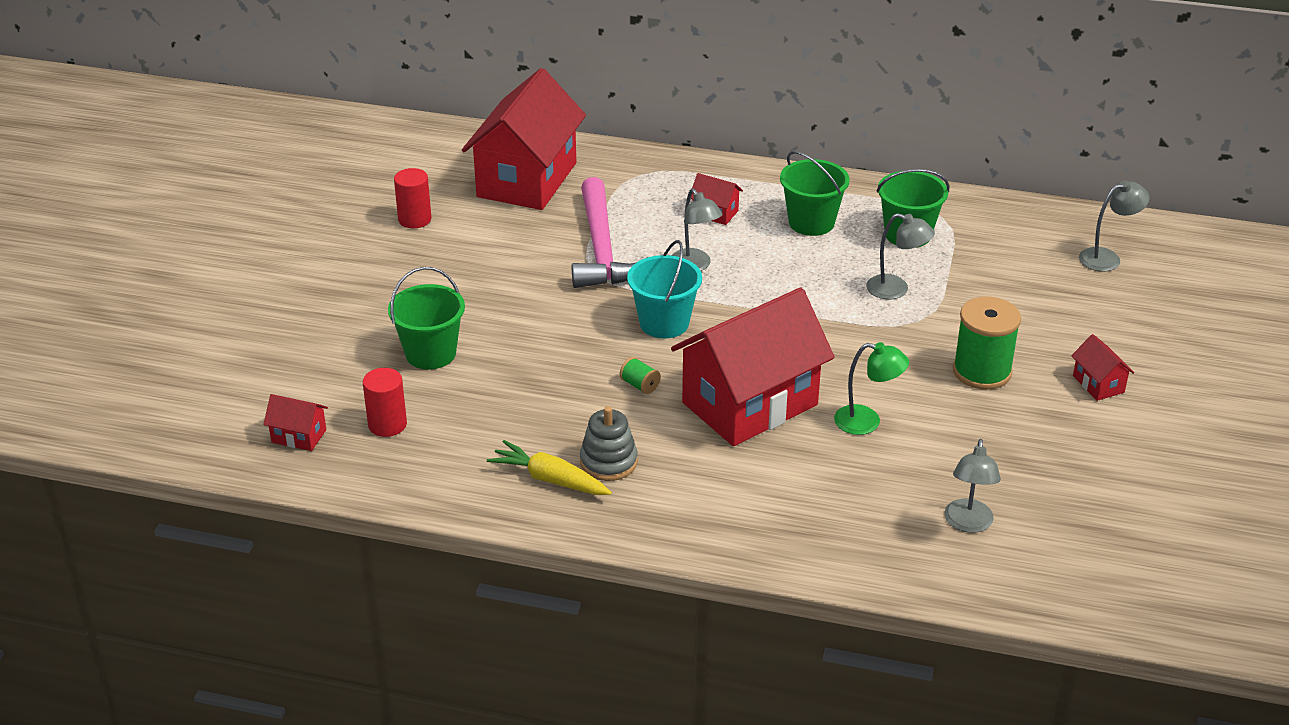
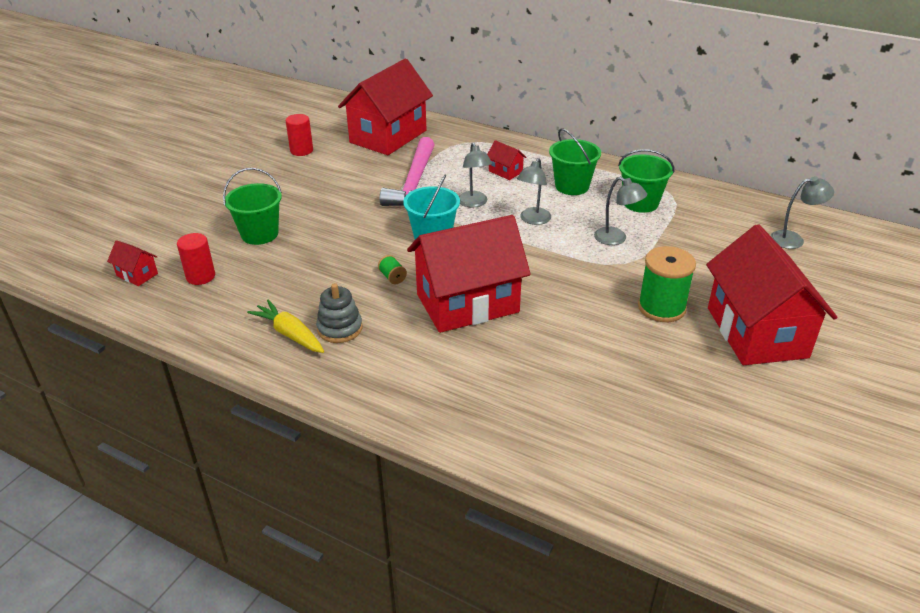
camera: 15 degrees right, 0 degrees up
(867, 422) = (553, 331): green lamp -> none
(968, 524) = (603, 428): grey lamp -> grey lamp (533, 220)
(1098, 384) = (756, 332): red house -> red house, size x2.50

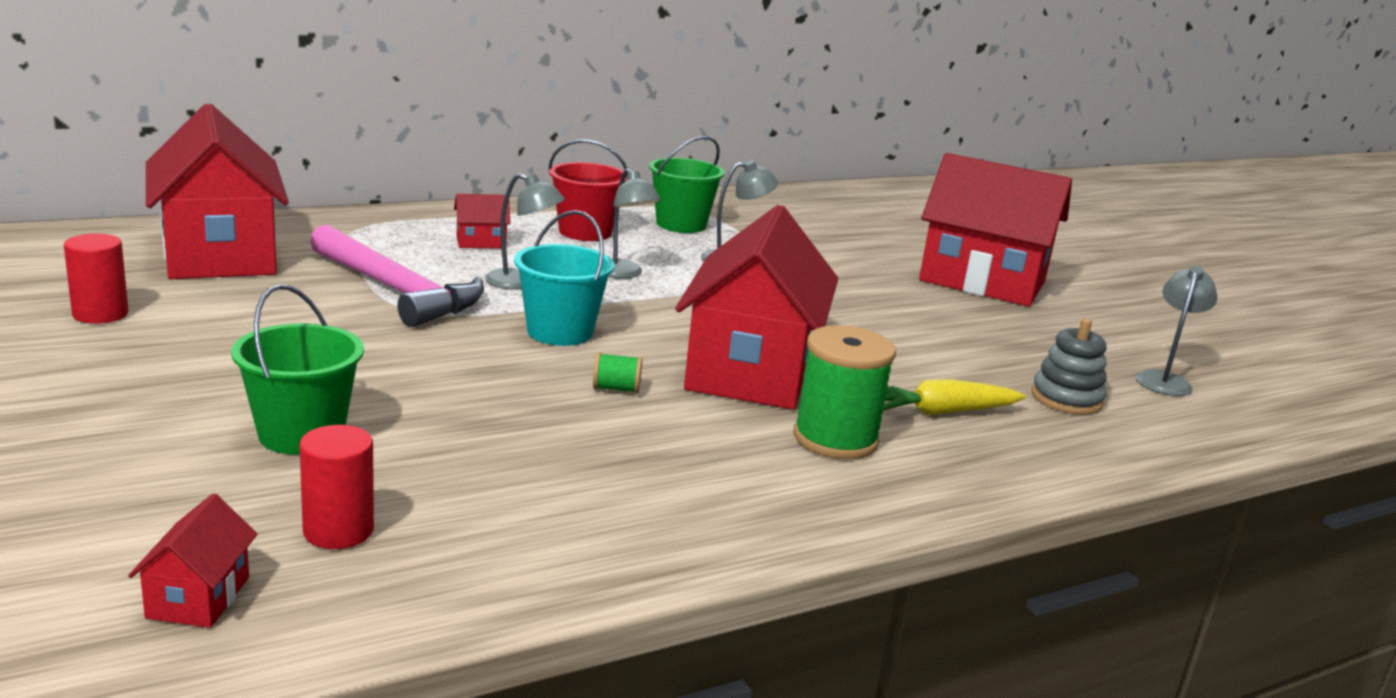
camera: 60 degrees left, 15 degrees down
(137, 275) = (198, 597): red house -> red house turned 60 degrees counterclockwise
(290, 334) = (651, 509): yellow carrot -> yellow carrot (940, 412)
(340, 328) = (692, 467): grey stacking toy -> grey stacking toy (1066, 399)
(572, 186) = (585, 232): green bucket -> red bucket
(661, 307) = (893, 295): green spool -> green spool (835, 439)
(793, 239) = (849, 210): grey lamp -> grey lamp (1164, 380)

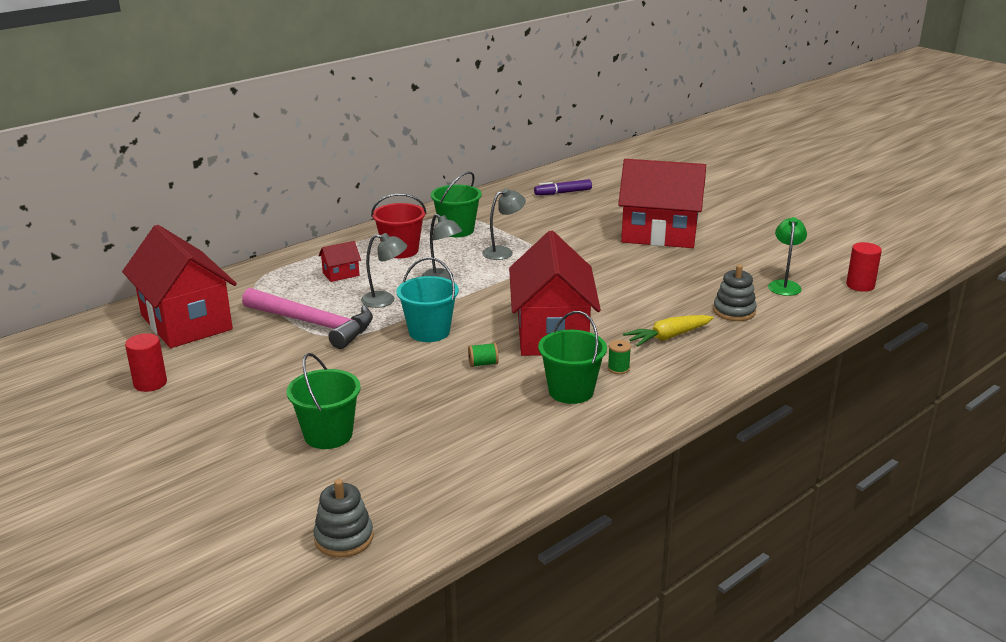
camera: 10 degrees left, 5 degrees up
(198, 597) = (344, 538): red house -> grey stacking toy
(338, 531) = (388, 486): red cylinder -> red cylinder (860, 285)
(738, 455) = (571, 391): none -> green bucket
(835, 439) = (618, 368): green spool -> green spool, size x0.44
(859, 211) = (563, 193): none -> purple marker
(1164, 380) = (784, 285): grey lamp -> green lamp

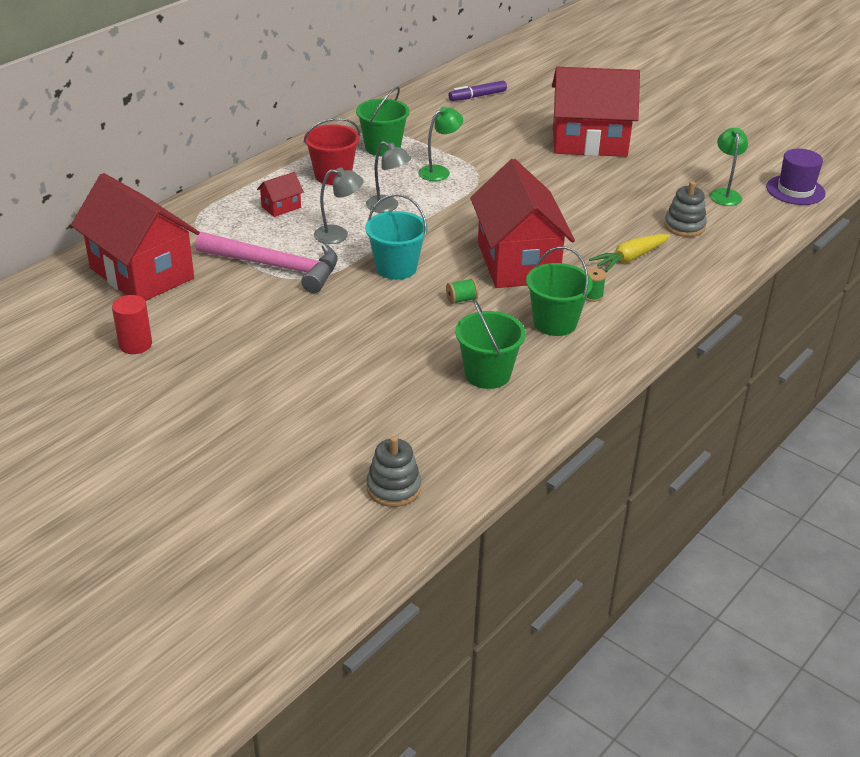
camera: 10 degrees left, 10 degrees up
(328, 435) = (338, 386): green bucket -> green bucket (487, 374)
(503, 252) = (439, 171): grey lamp -> green lamp
(860, 285) = (795, 190): red cylinder -> purple hat

